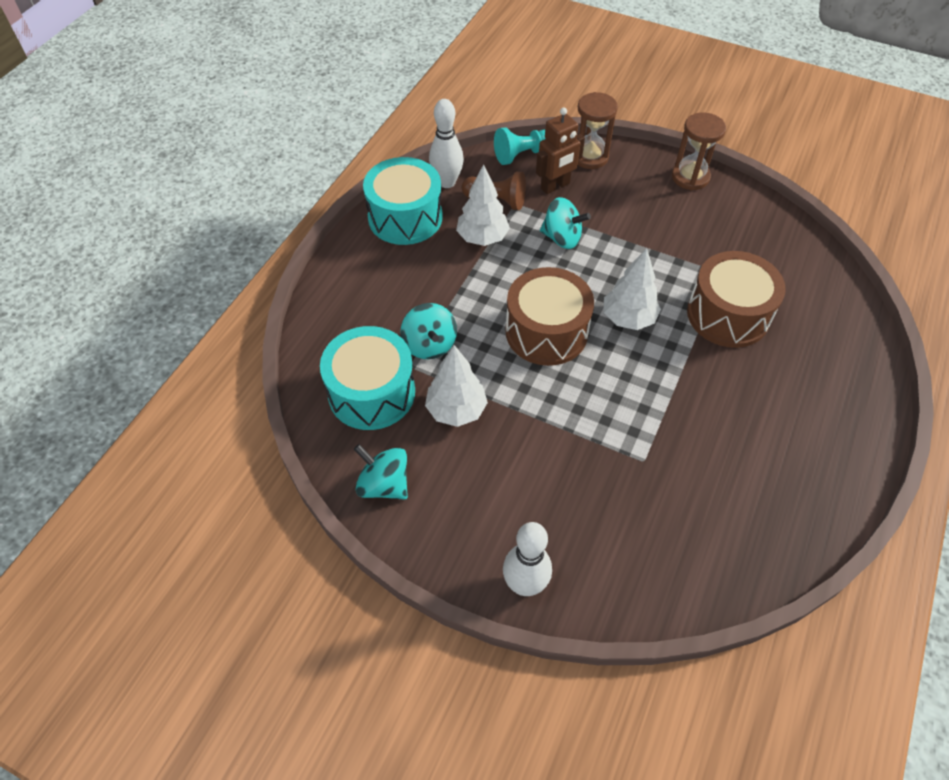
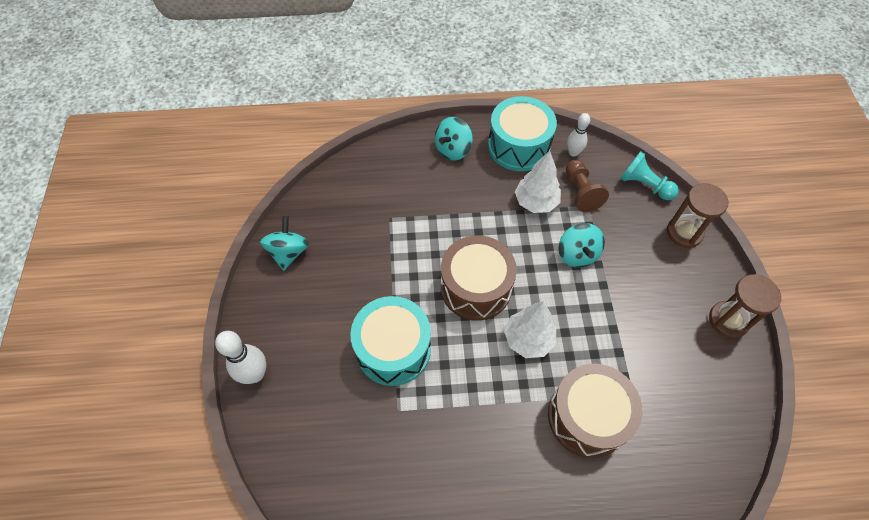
camera: 60 degrees right, 5 degrees up
(371, 392) = (354, 208): turquoise drum -> turquoise drum (393, 349)
(429, 345) = (414, 220): turquoise spinning top -> turquoise spinning top (453, 149)
(447, 182) = (573, 152): white bowling pin -> white bowling pin, size x0.66
(456, 410) = (370, 264): white tree -> none
(555, 186) = (629, 224): brown robot -> none

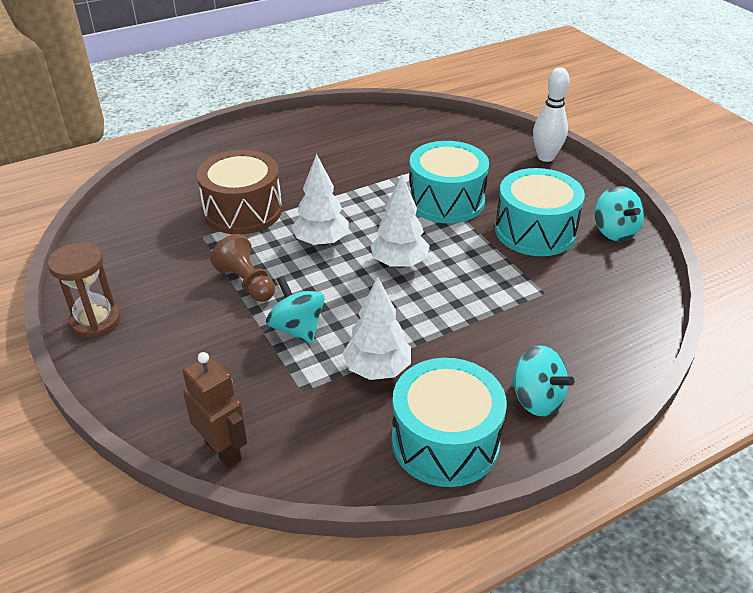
camera: 155 degrees right, 20 degrees down
(348, 278) = (535, 231): none -> turquoise drum
(453, 149) = (537, 399): turquoise spinning top -> turquoise spinning top turned 120 degrees clockwise
(475, 287) = (399, 263): brown drum -> white tree
(573, 152) = (354, 463): white bowling pin -> none
(581, 192) = (319, 405): brown pawn -> brown pawn (247, 283)
(644, 185) = (223, 450): turquoise pawn -> brown robot
(684, 232) = (154, 401): brown hourglass -> none

